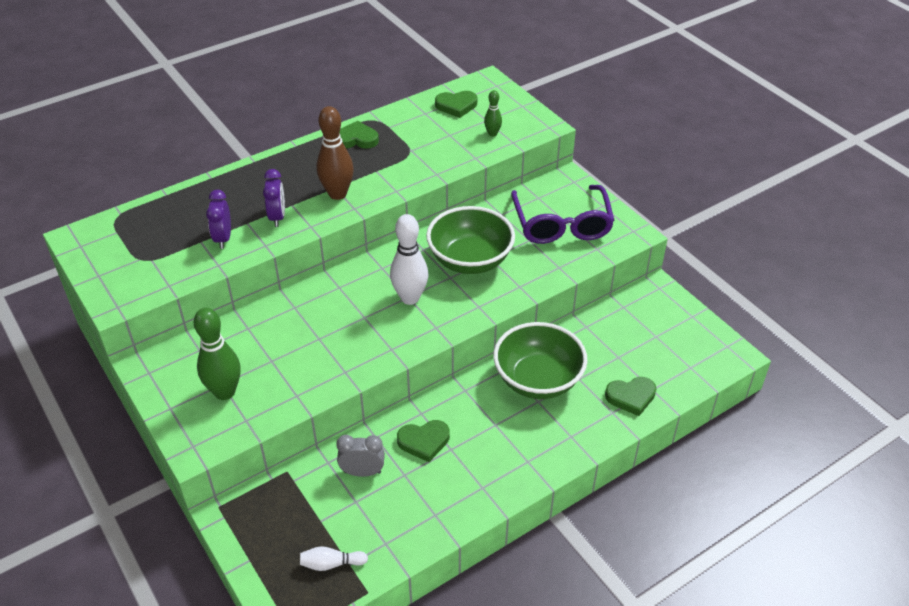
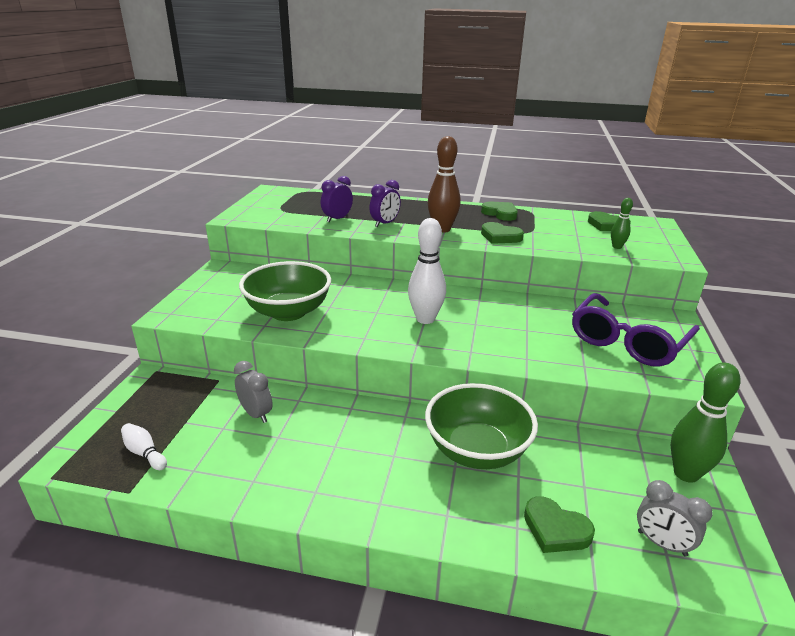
camera: 45 degrees right, 15 degrees down
(225, 392) = (233, 300): green bowling pin -> green bowling pin (686, 473)
(424, 441) = (324, 426): green heart -> green heart (500, 236)
(470, 260) = (507, 323): green bowl -> green bowl (288, 312)
(683, 363) = (661, 543): none -> grey clock

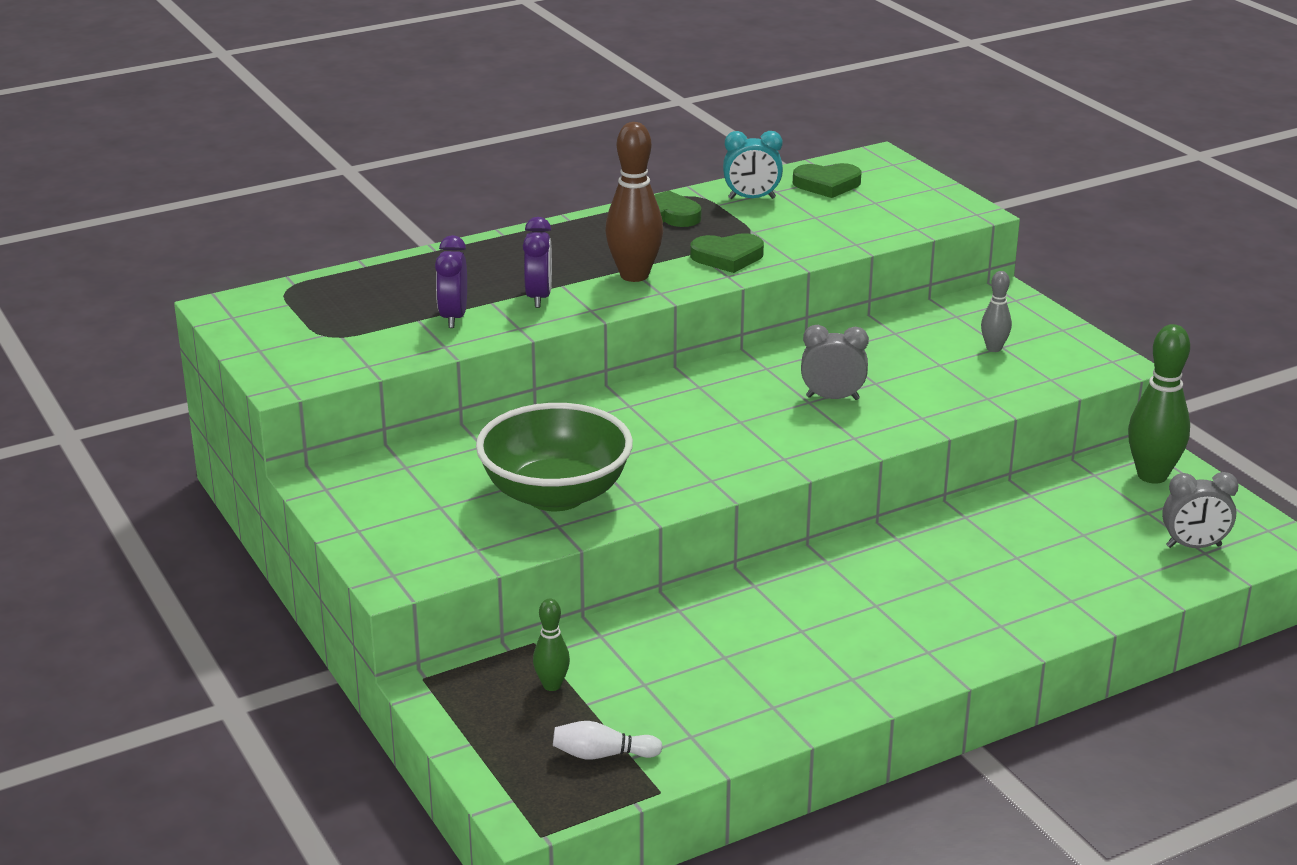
camera: 40 degrees left, 0 degrees up
(256, 414) = (656, 650): grey clock -> grey clock (832, 398)
(425, 319) = (743, 422): white bowling pin -> none
(476, 450) = (948, 555): green bowl -> none
(555, 219) = (751, 198): none -> turquoise clock
(555, 529) = (1103, 583): green heart -> none
(617, 247) = (884, 218): green bowling pin -> green bowling pin (552, 685)
(627, 341) = (994, 348): purple glasses -> grey bowling pin

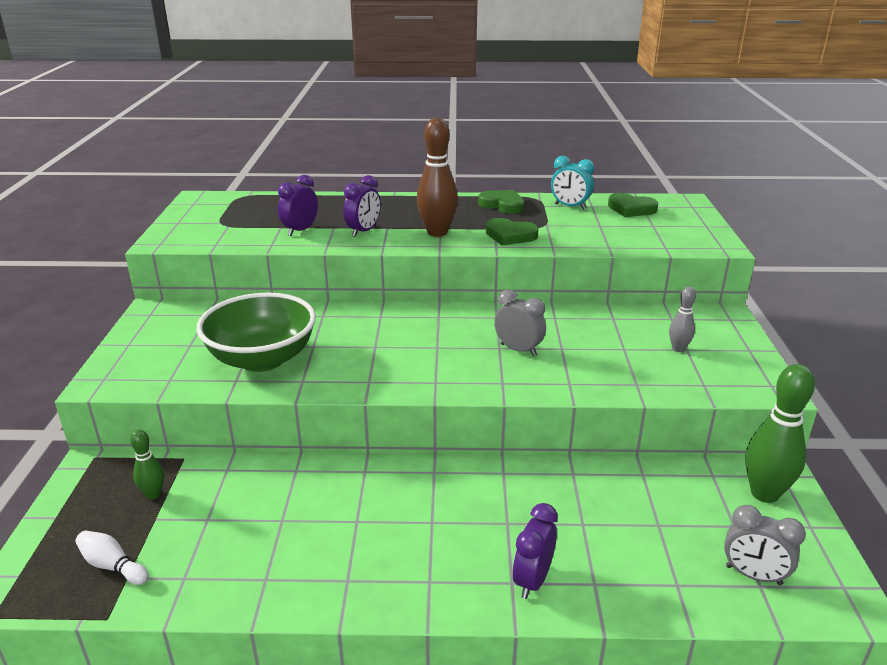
camera: 30 degrees right, 0 degrees up
(1017, 617) = (532, 580): none -> purple clock

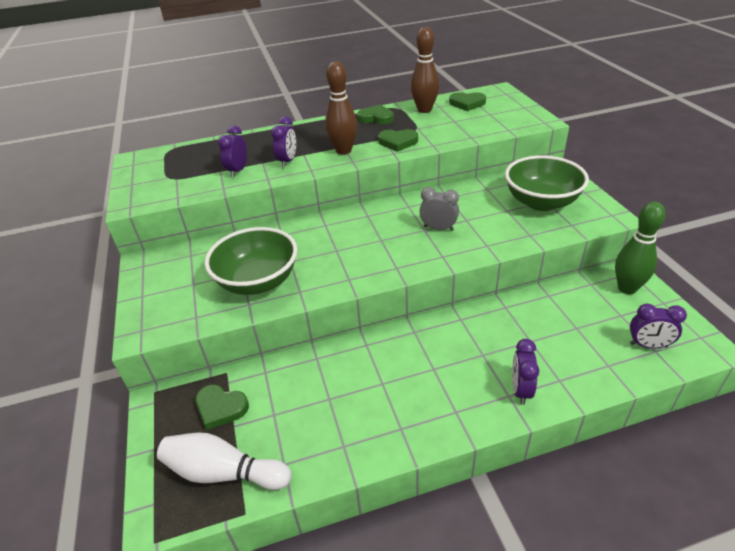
camera: 15 degrees left, 10 degrees up
(112, 566) = (224, 472): white bowling pin -> white bowling pin, size x1.90
(153, 495) = (221, 408): green bowling pin -> green heart
(570, 206) = (424, 110): turquoise clock -> brown bowling pin
(678, 349) = (541, 202): grey bowling pin -> green bowl
(753, 575) = (648, 345): grey clock -> purple clock

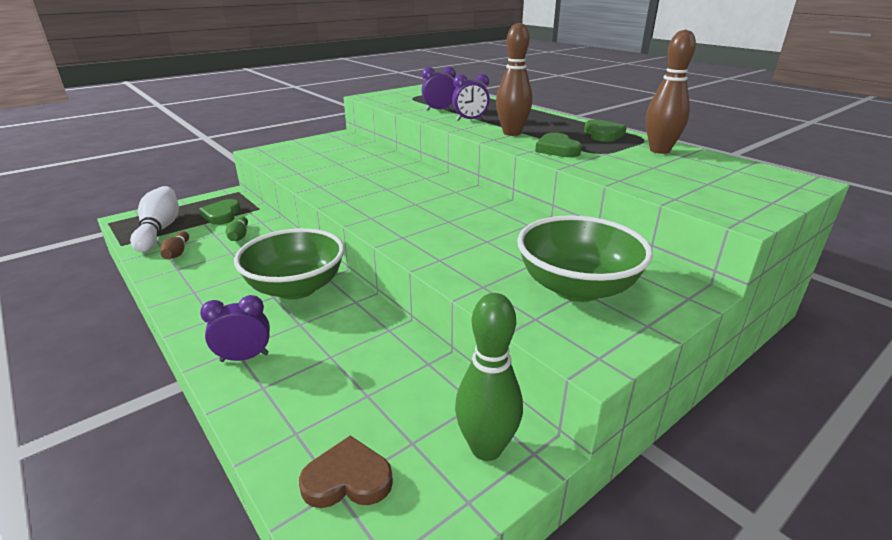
camera: 65 degrees right, 10 degrees down
(258, 281) = (328, 170): green bowl -> green bowl (296, 288)
(292, 392) = (239, 236): none -> green bowling pin
(303, 448) = (177, 252): none -> brown bowling pin
(438, 228) = (456, 227): grey clock -> none
(467, 103) = (718, 168): green heart -> none
(648, 345) = (347, 479): purple clock -> brown heart

